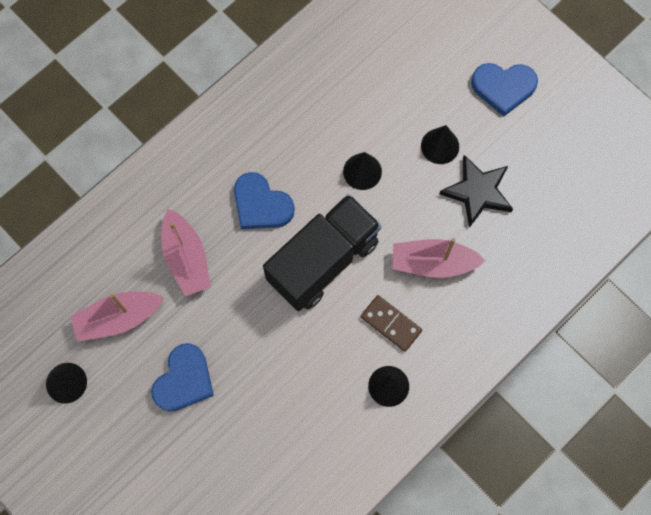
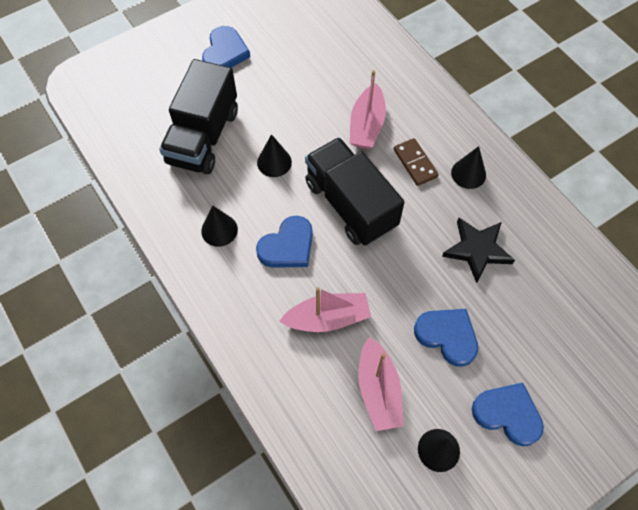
camera: 80 degrees left, 10 degrees down
(109, 448) = (507, 414): none -> blue heart
(380, 92) = (203, 137): none -> black truck
(391, 323) = (415, 163): brown domino -> brown domino turned 75 degrees counterclockwise
(440, 146) = (265, 103): black cone -> black cone (219, 230)
(477, 192) = (311, 85): black star -> black star (477, 250)

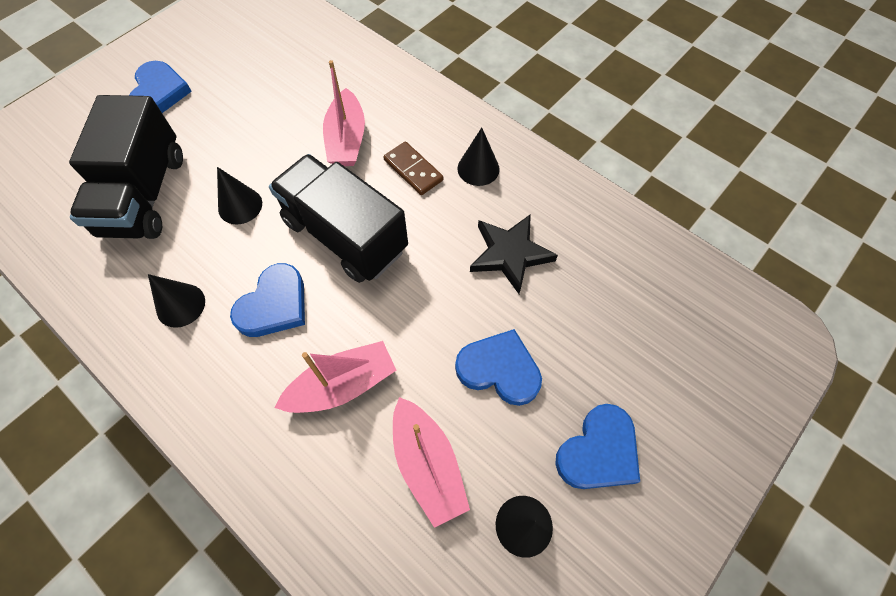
camera: 15 degrees left, 0 degrees up
(507, 414) = (598, 451): blue heart -> blue heart turned 120 degrees clockwise

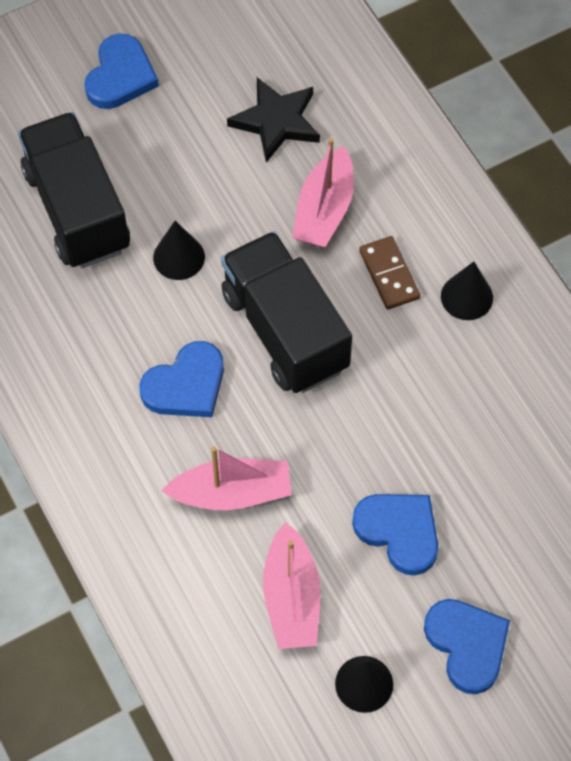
camera: 20 degrees right, 0 degrees up
(145, 195) = (77, 210): black truck -> black truck turned 135 degrees clockwise
(180, 305) = (89, 353): black cone -> none
(510, 254) = (461, 412): black star -> black star (276, 122)
(598, 451) = (467, 645): blue heart -> blue heart turned 90 degrees counterclockwise

